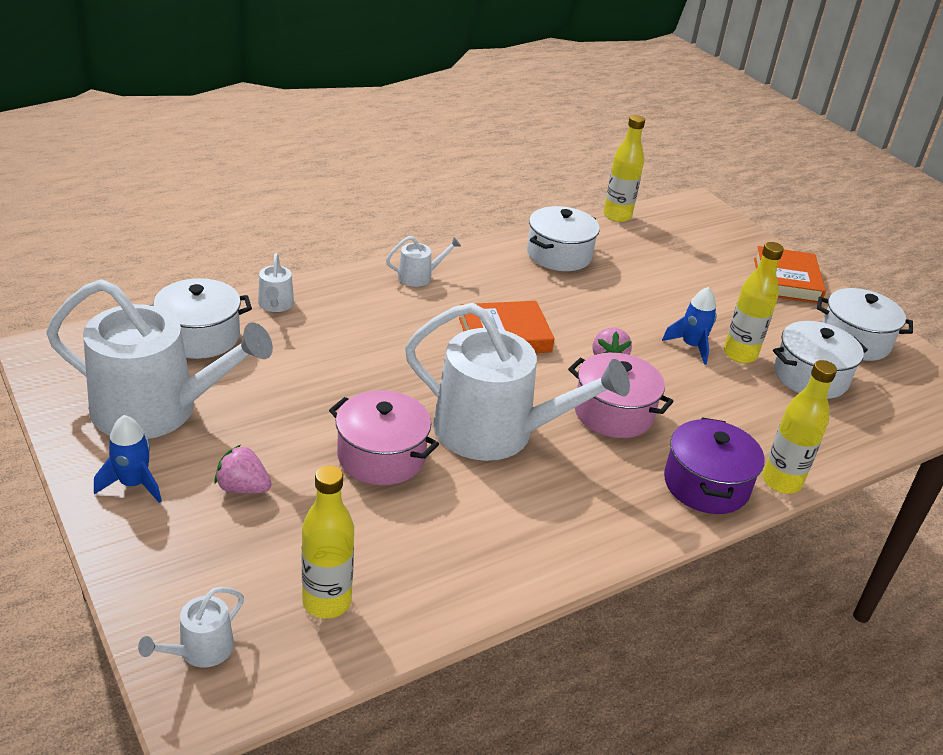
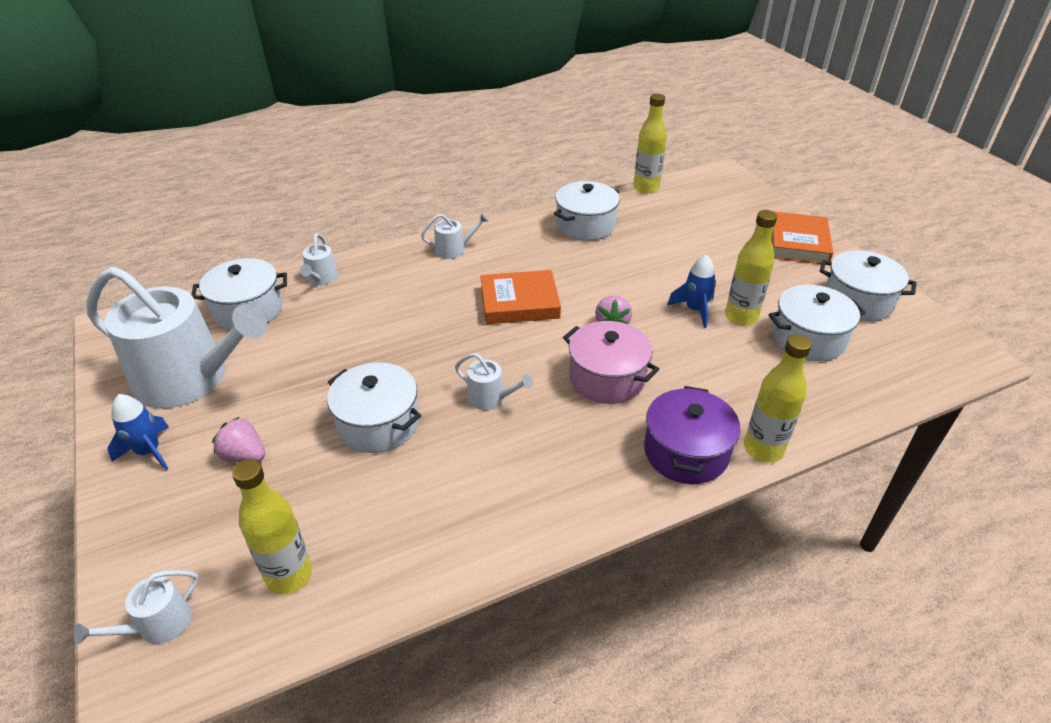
camera: 10 degrees right, 5 degrees up
(381, 456) = (378, 423): pink pot -> white pot
(495, 432) = (490, 398): white watering can -> white watering can, size x0.41

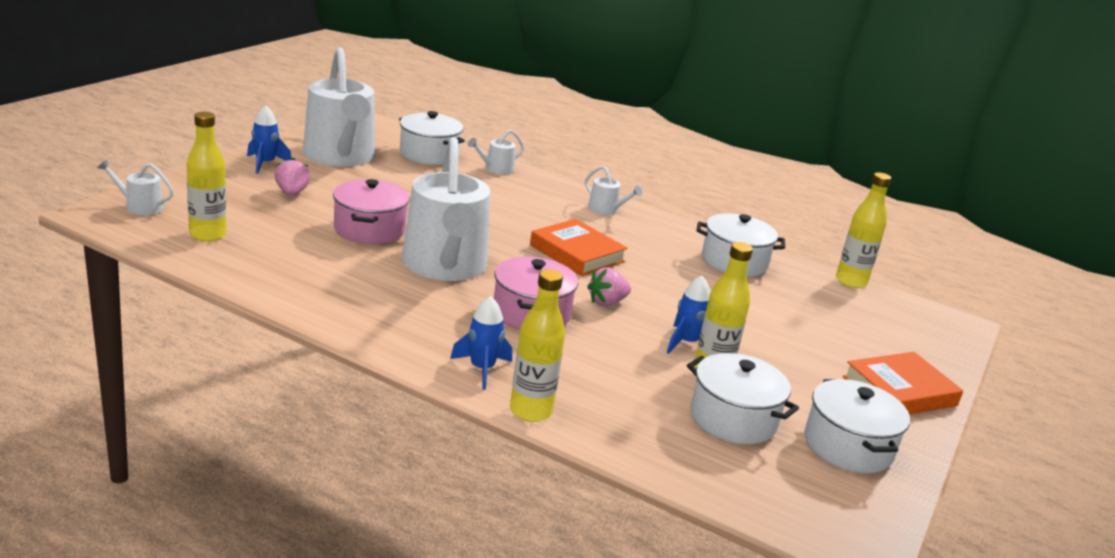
camera: 50 degrees right, 15 degrees down
(378, 423) = (369, 229): white pot -> pink pot
(490, 398) = (445, 266): white watering can -> white watering can, size x2.43
(686, 452) = (482, 369): purple pot -> blue rocket

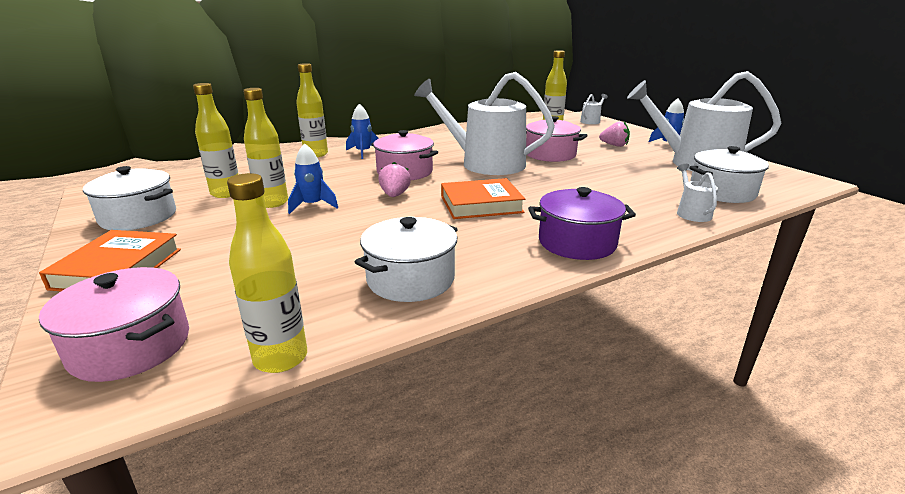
camera: 125 degrees right, 0 degrees up
(606, 210) = (577, 243): white watering can -> purple pot
(733, 419) = (226, 193): white pot -> yellow bottle
(918, 332) = (131, 346): none -> pink pot

